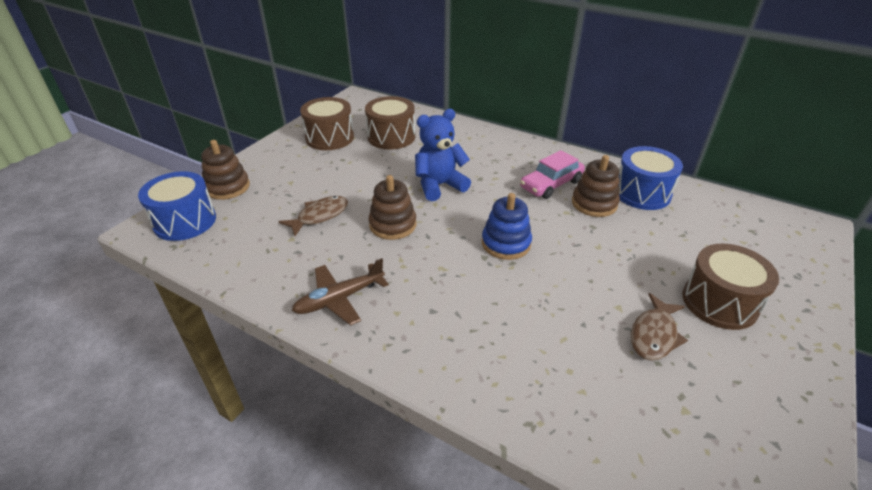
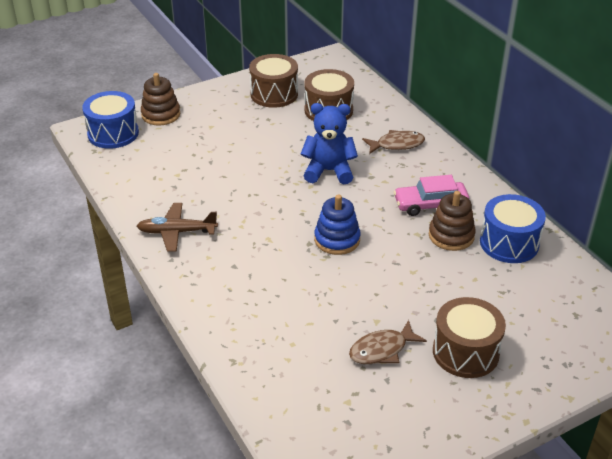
camera: 30 degrees right, 0 degrees up
(319, 216) = (211, 164): brown fish -> brown fish (397, 145)
(393, 225) = (261, 191): brown stacking toy -> none

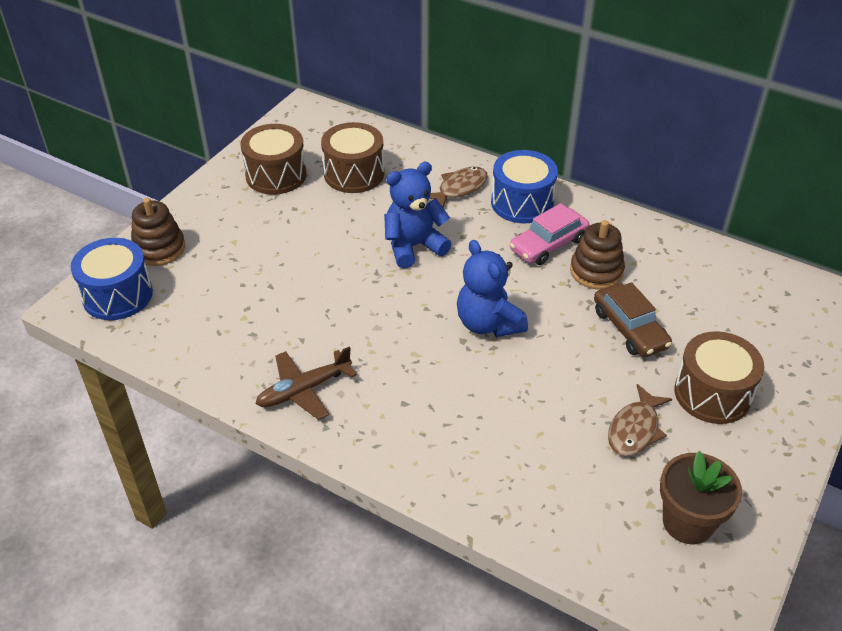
camera: 30 degrees left, 5 degrees up
(337, 239) = (488, 323): blue stacking toy -> blue teddy bear
(365, 425) = (688, 522): none -> brown flower pot
(441, 283) = (629, 329): none -> brown car
(509, 243) = (655, 257): blue drum -> blue drum (522, 203)

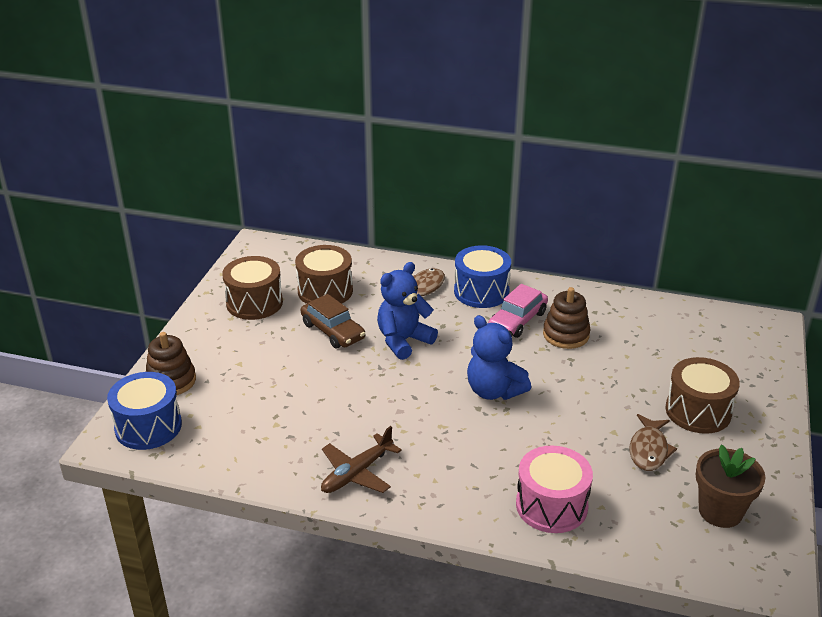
camera: 15 degrees left, 10 degrees down
(496, 472) = (551, 505): none -> pink drum
(629, 329) = (612, 374): brown car -> brown car (333, 331)

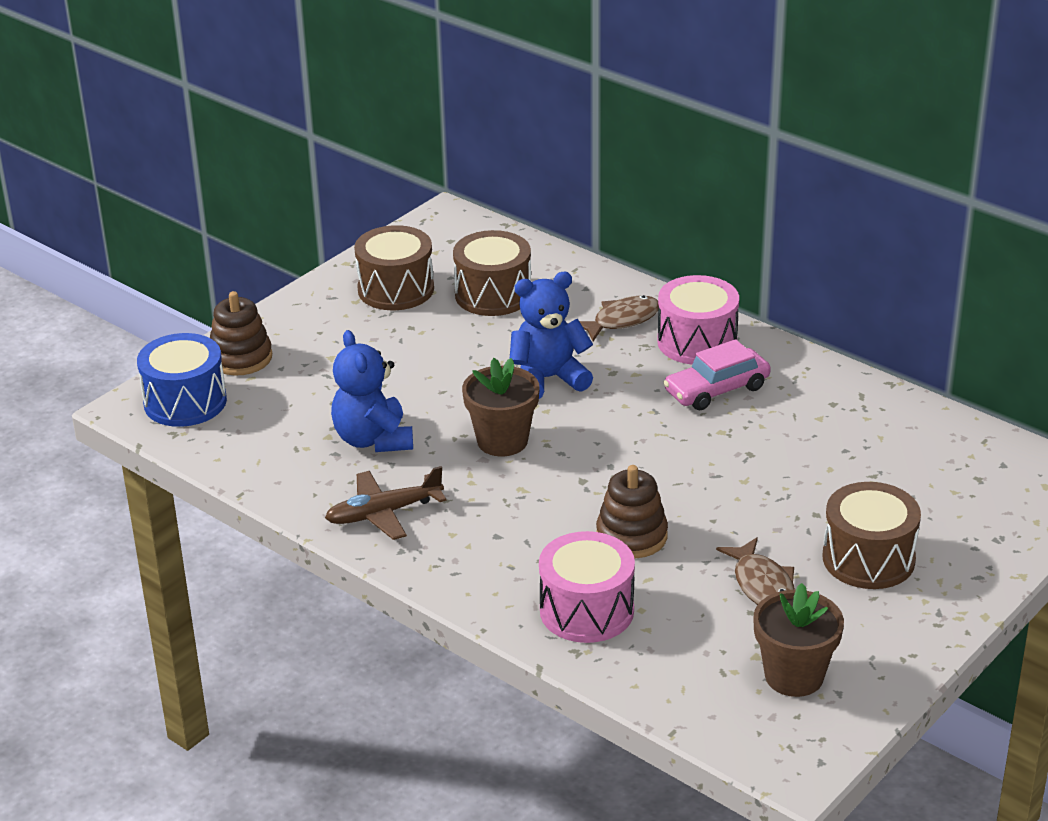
camera: 25 degrees right, 0 degrees up
(333, 331) = (468, 346): brown car -> none
(403, 394) = (502, 441): none -> brown flower pot
(481, 291) = (697, 342): blue drum -> pink drum
(494, 391) = (617, 466): blue teddy bear -> blue teddy bear (373, 440)
(566, 335) = (768, 423): brown stacking toy -> brown stacking toy (631, 536)
(649, 450) = (762, 584): brown fish -> brown fish turned 60 degrees counterclockwise

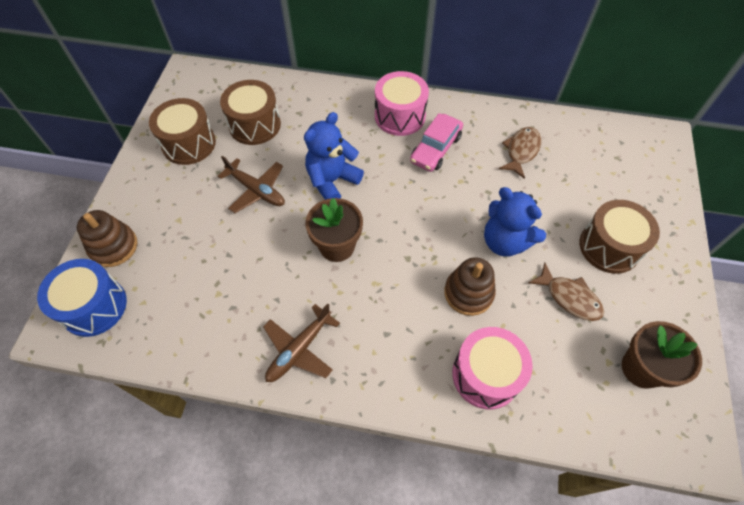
camera: 30 degrees left, 25 degrees up
(373, 440) = (251, 283): blue teddy bear -> blue teddy bear (505, 241)
(445, 359) = (256, 190): none -> brown plane
(622, 320) = (346, 116): brown fish -> brown fish (521, 151)

